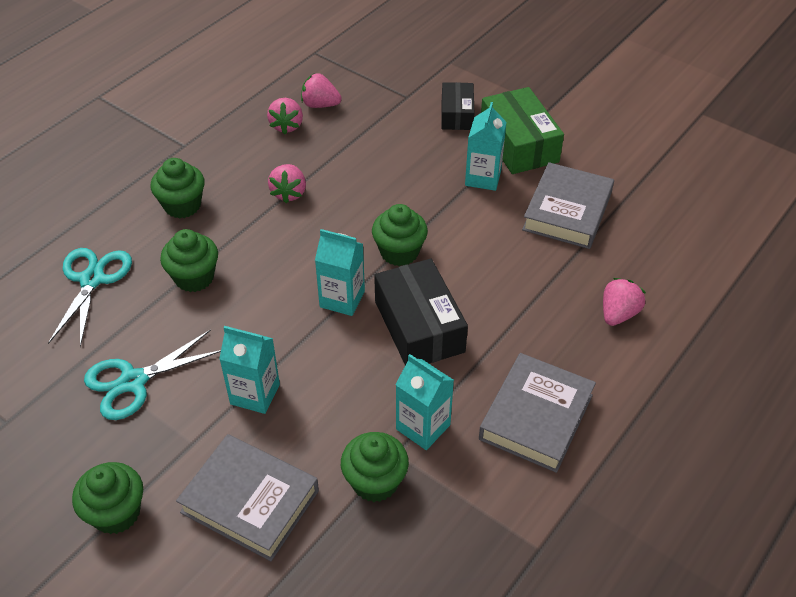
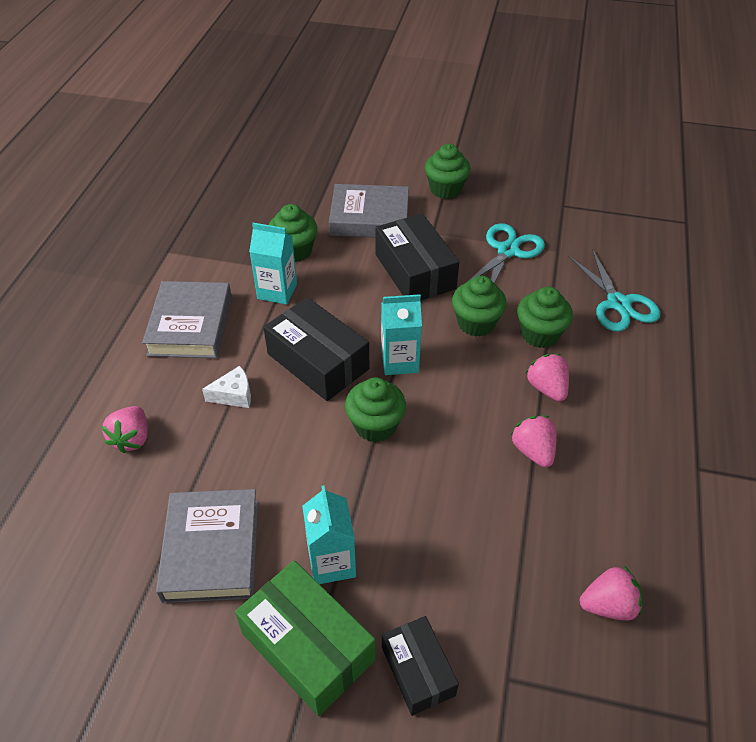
camera: 155 degrees right, 0 degrees up
(182, 205) = (621, 396): green cupcake -> green cupcake (476, 323)
(255, 394) = (415, 271): turquoise carton -> black box
(287, 126) = (617, 547): pink strawberry -> pink strawberry (547, 388)
(513, 322) = (234, 395): none -> white cheese

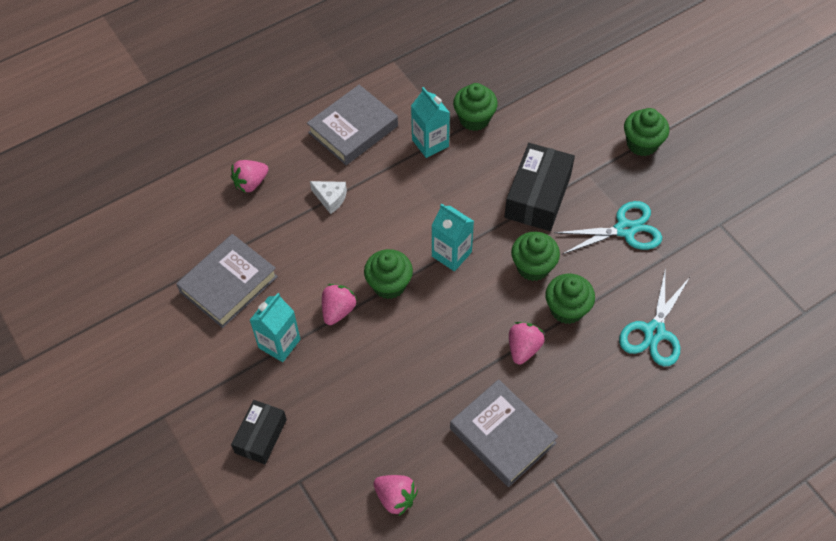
camera: 45 degrees right, 10 degrees up
(308, 646) = (223, 376): green box -> none
(318, 361) = (402, 214): black box -> none
(369, 218) = (556, 128): grey book -> grey book (502, 436)
(533, 451) = (463, 379): pink strawberry -> pink strawberry (338, 310)

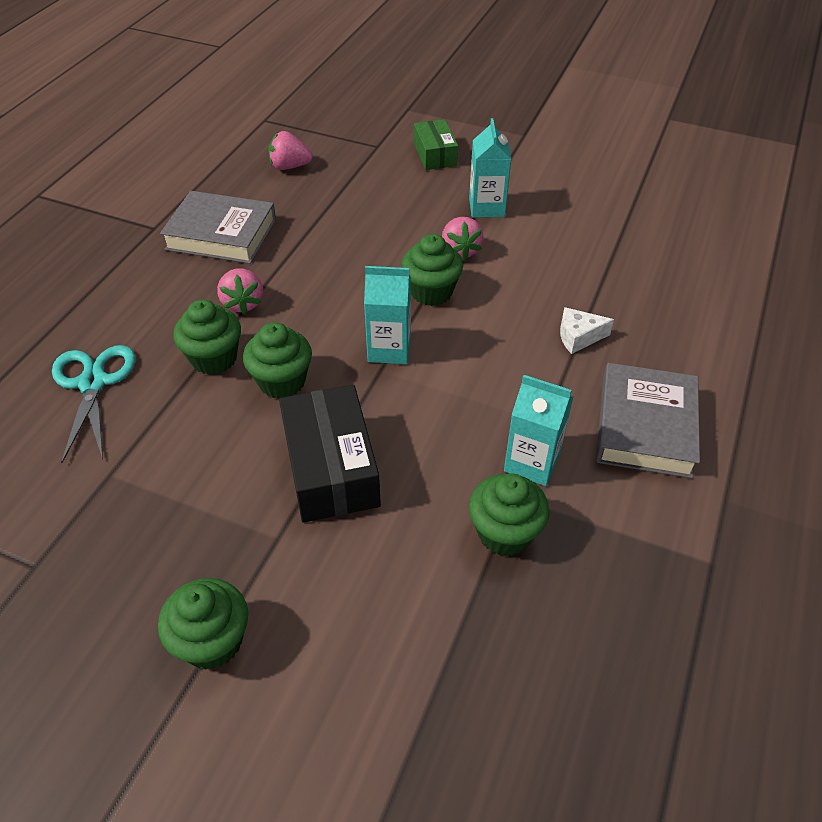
camera: 145 degrees right, 10 degrees down
(228, 284) = (584, 224): grey book -> none
(251, 183) = (679, 309): pink strawberry -> none
(261, 436) = (435, 154): black box -> green box
(625, 229) = (181, 484): turquoise scissors -> none

